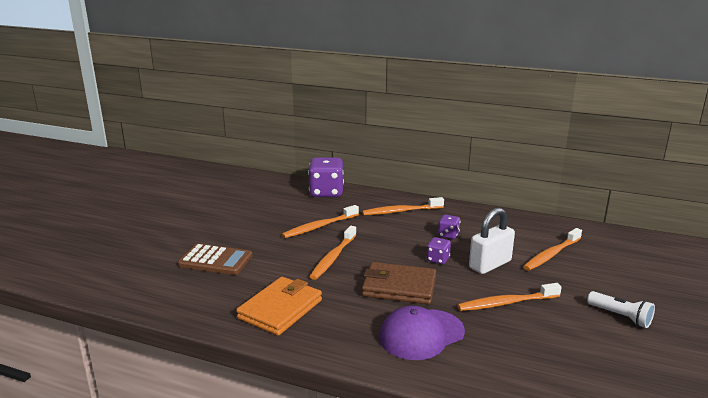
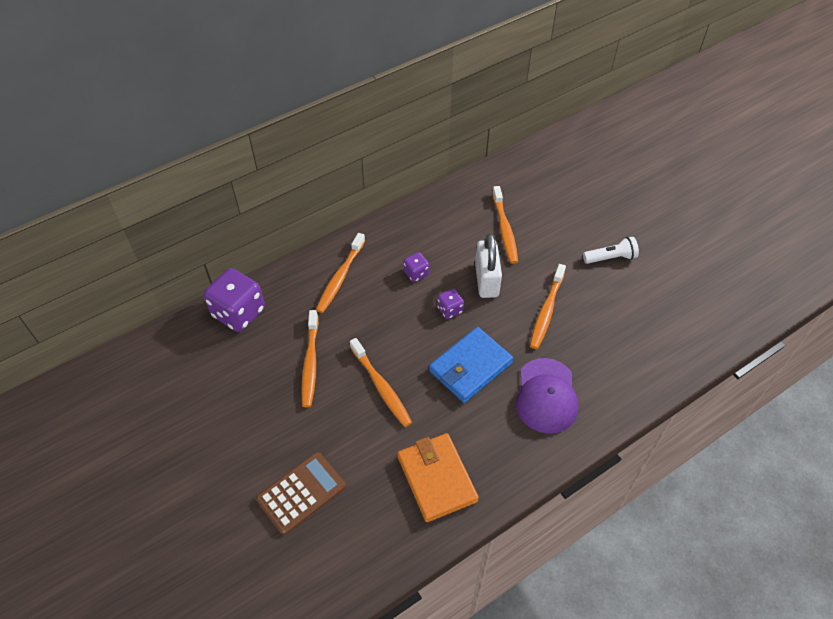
camera: 55 degrees left, 30 degrees up
(399, 287) = (470, 367): brown wallet -> blue wallet

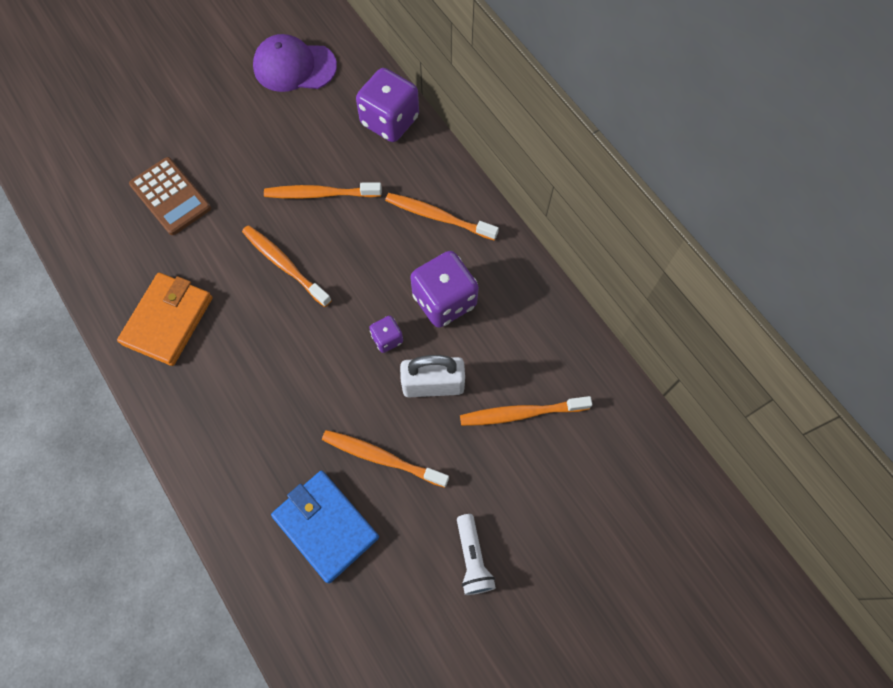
camera: 90 degrees right, 15 degrees up
(381, 387) = (284, 265): orange toothbrush -> orange toothbrush turned 75 degrees clockwise
(416, 273) = (444, 300): purple dice -> purple dice, size x2.01
(436, 479) = (168, 320): orange wallet -> orange wallet turned 45 degrees counterclockwise
(470, 367) = (303, 360): blue wallet -> blue wallet (326, 526)
(546, 396) = (257, 445): purple cap -> purple cap (294, 67)

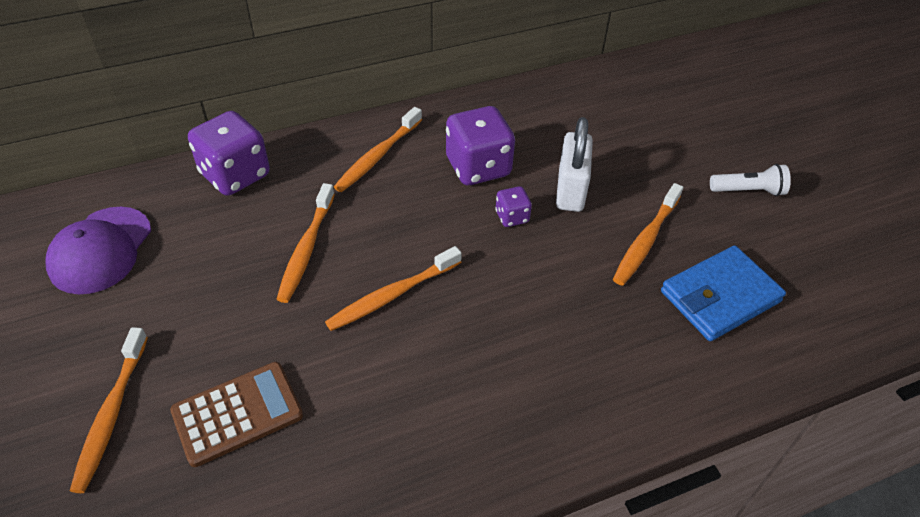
camera: 80 degrees left, 20 degrees down
(168, 320) = (436, 433): orange wallet -> none
(521, 413) = (608, 136): orange toothbrush -> orange toothbrush (111, 414)

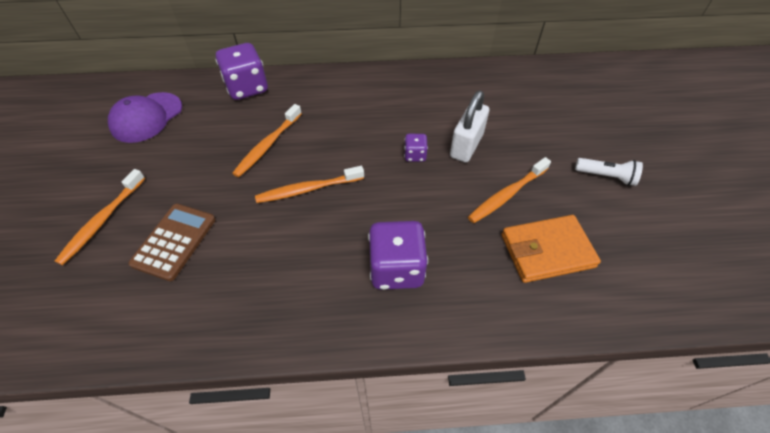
camera: 20 degrees right, 5 degrees up
(237, 413) = (174, 241): brown calculator -> brown calculator turned 60 degrees counterclockwise
(378, 156) = (342, 94): orange toothbrush -> none
(478, 167) = (407, 116): purple dice -> purple dice (396, 269)
(720, 297) = (547, 251): blue wallet -> orange wallet

